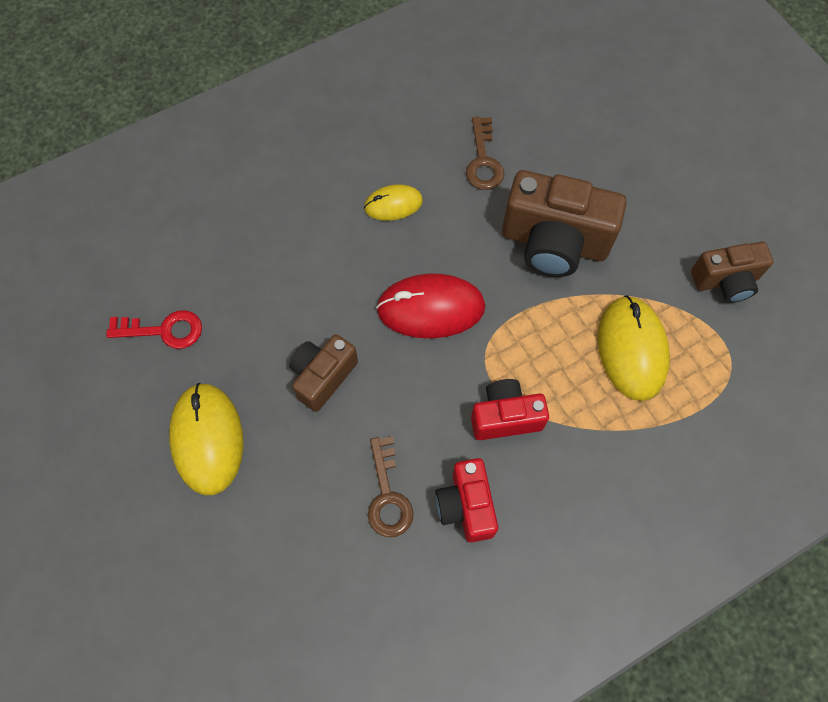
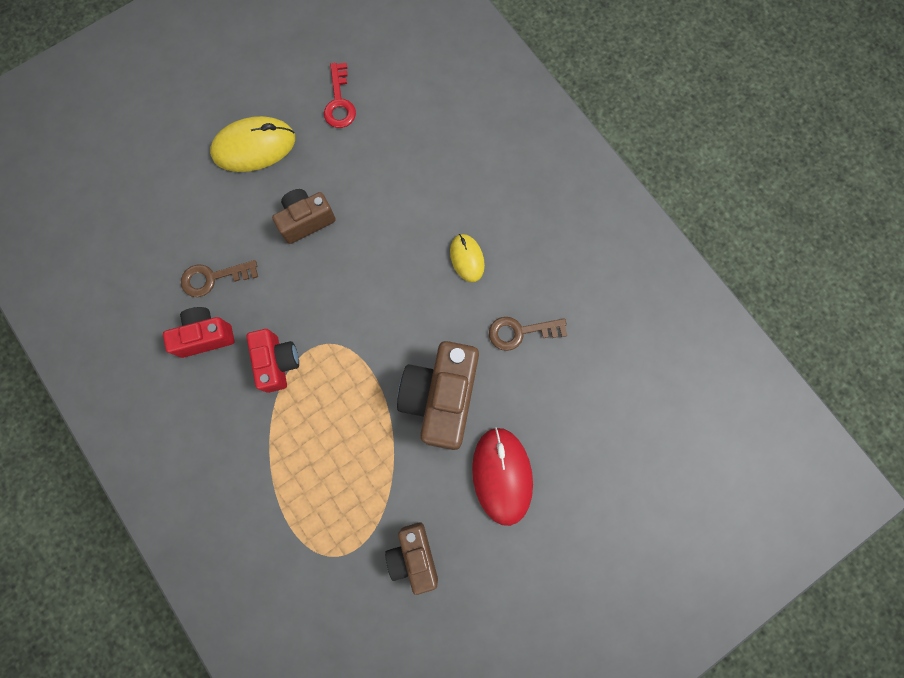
camera: 85 degrees right, 10 degrees up
(323, 377) = (306, 220): brown camera -> brown camera turned 60 degrees counterclockwise
(430, 308) = (370, 297): red mouse -> red mouse (502, 475)
(631, 349) = (342, 467): yellow mouse -> none

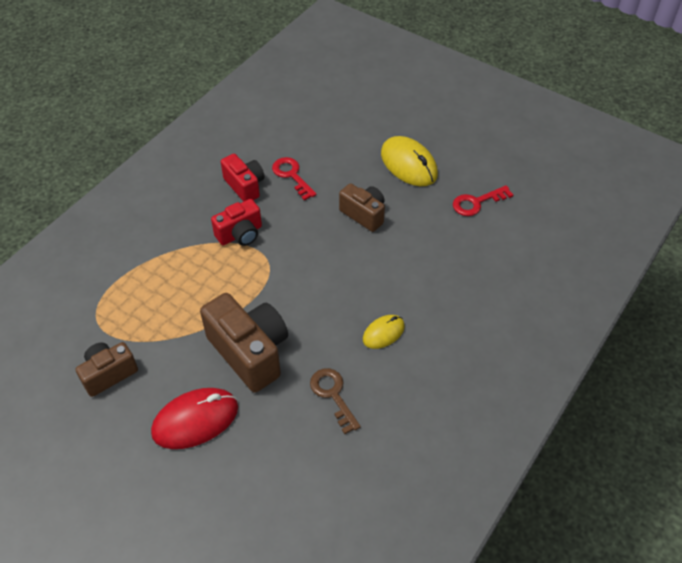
camera: 70 degrees right, 25 degrees down
(213, 278) = (292, 175): brown key -> red key
(441, 398) = (250, 352): brown camera -> brown camera turned 60 degrees clockwise

